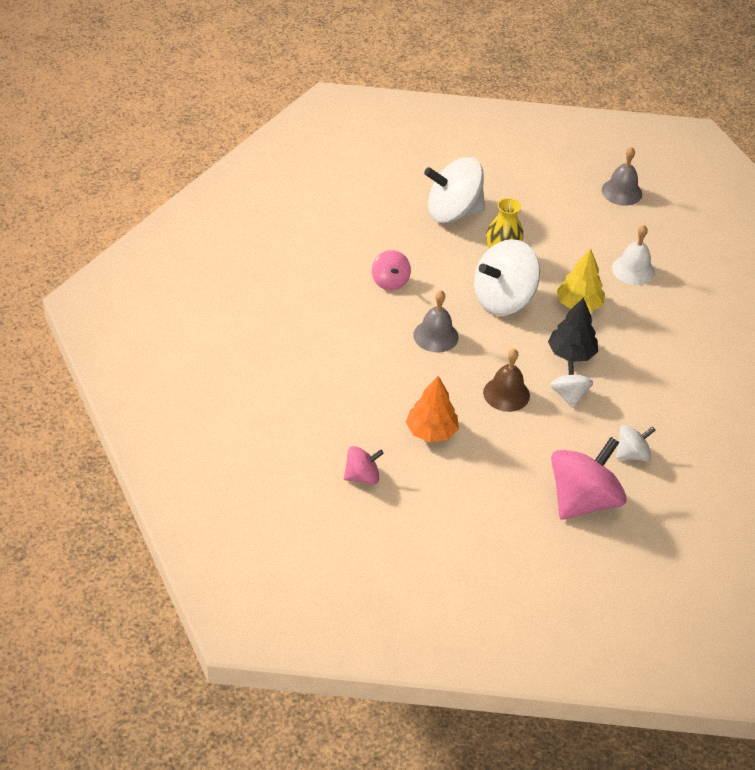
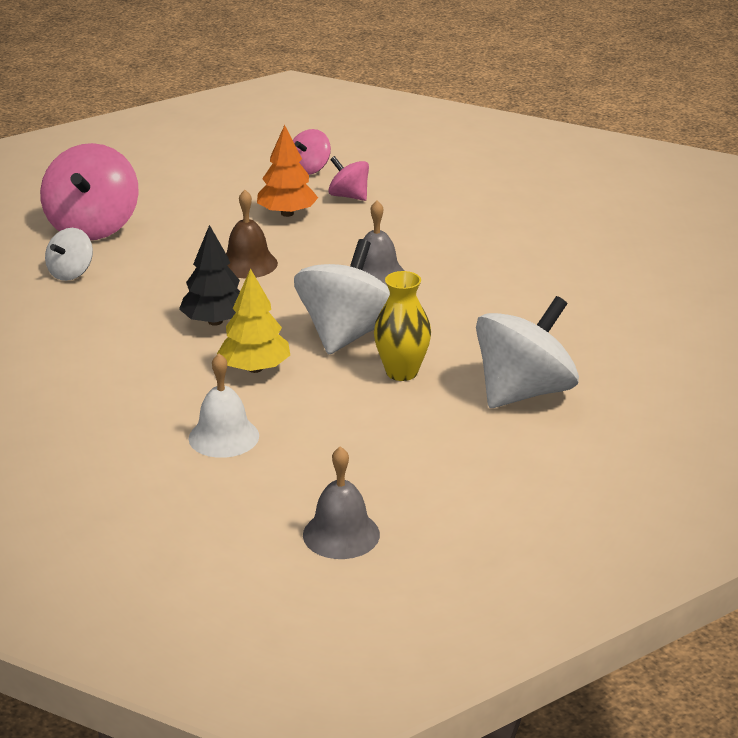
camera: 145 degrees right, 15 degrees down
(390, 281) = (488, 296): pink spinning top -> pink spinning top (349, 196)
(569, 395) = (181, 288): white spinning top -> none

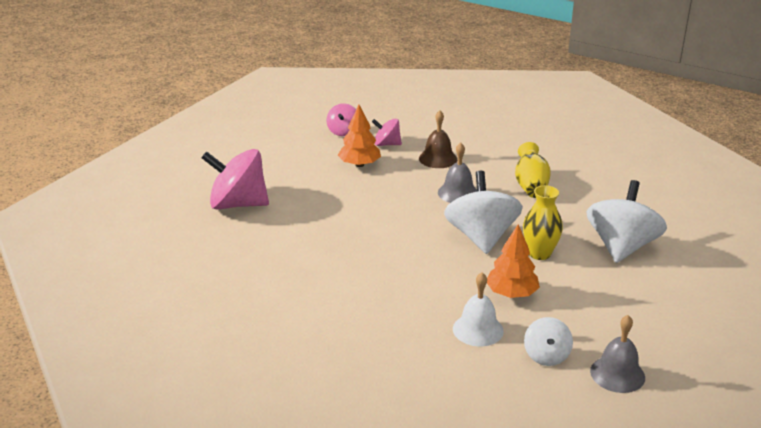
camera: 25 degrees left, 0 degrees up
(71, 273) = (256, 241): white spinning top -> white spinning top (546, 356)
(93, 227) = (238, 204): pink spinning top -> pink spinning top turned 120 degrees clockwise
(215, 321) = (389, 250): black tree -> none
(248, 264) = (370, 205): brown bell -> brown bell (438, 158)
(255, 368) = (448, 276): yellow tree -> none
(311, 408) = (511, 293): none -> orange tree
(485, 288) = (531, 186): none -> yellow vase

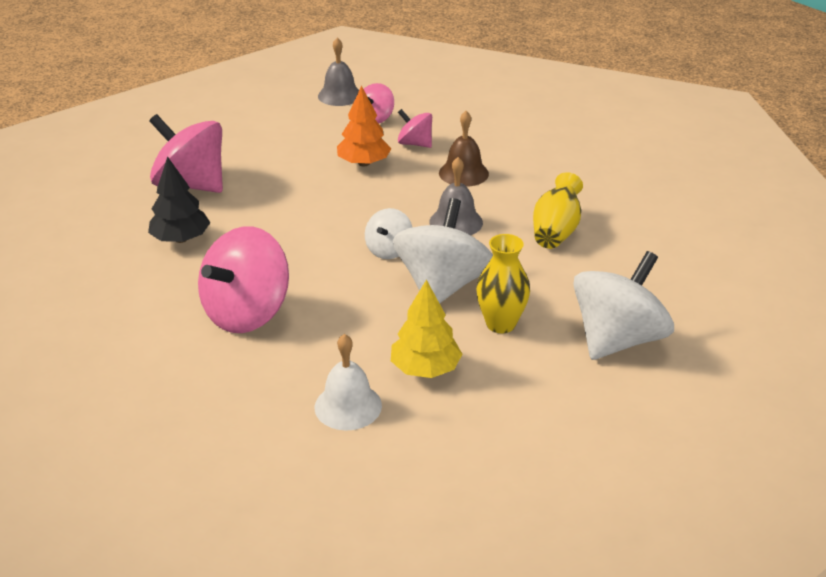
camera: 20 degrees right, 5 degrees up
(262, 244) = (181, 239): none -> black tree
(356, 285) = (247, 313): none -> pink spinning top
(511, 293) = (425, 369): orange tree -> yellow tree
(546, 356) = (408, 464): white spinning top -> white spinning top (389, 250)
(617, 374) = (482, 514): grey bell -> grey bell (339, 95)

